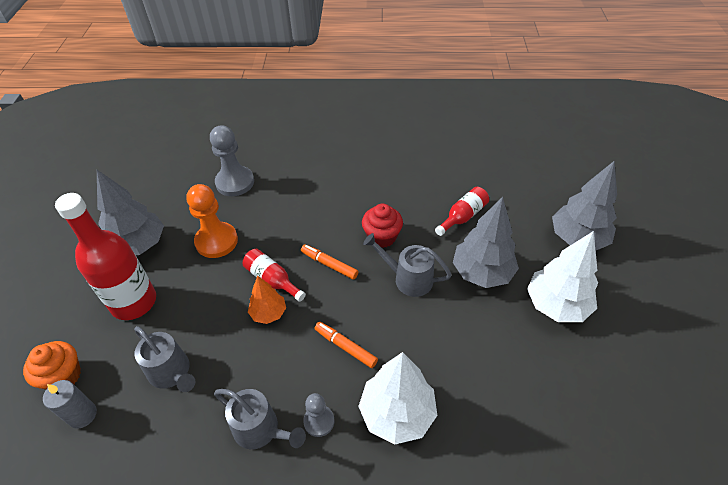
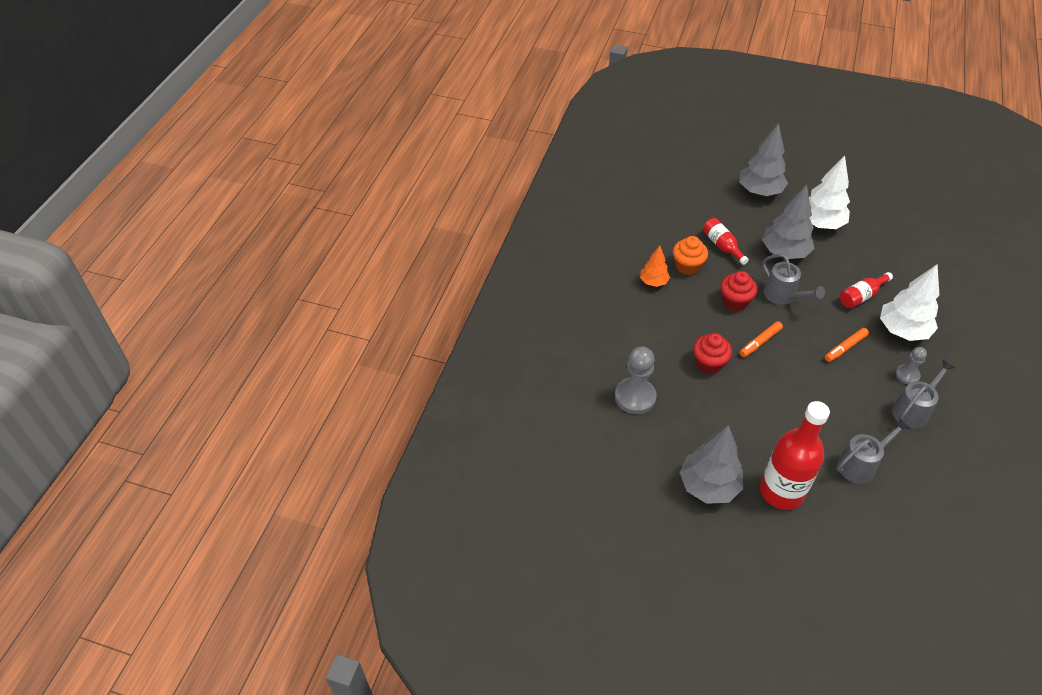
camera: 75 degrees left, 0 degrees up
(63, 376) = (858, 548): orange cupcake -> orange cupcake (687, 266)
(82, 415) = (896, 531): grey candle -> none
(216, 241) = (716, 420): orange pawn -> none
(268, 313) = (807, 391): orange tree -> orange tree (653, 282)
(272, 280) = (771, 384): red bottle -> red bottle (861, 296)
(288, 227) = (709, 363): none -> red cupcake
(408, 278) = (783, 296): grey watering can -> grey watering can turned 75 degrees counterclockwise

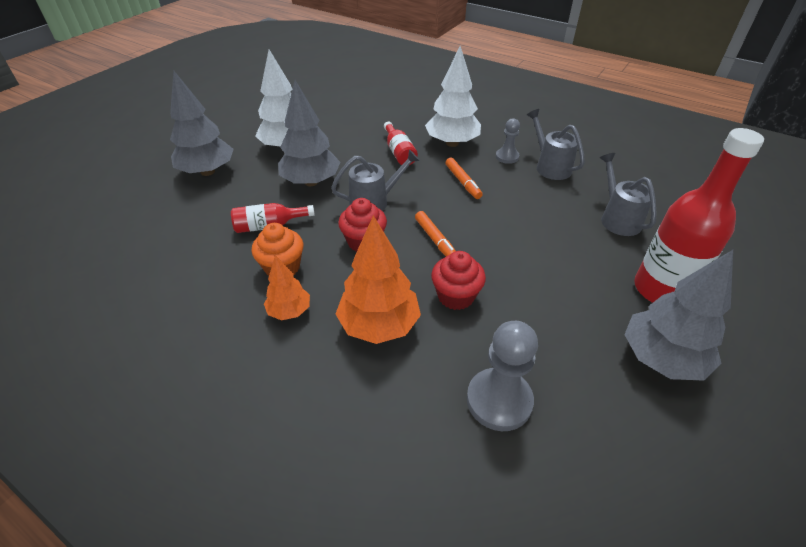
camera: 75 degrees left, 5 degrees down
(664, 328) = (379, 325): none -> orange tree

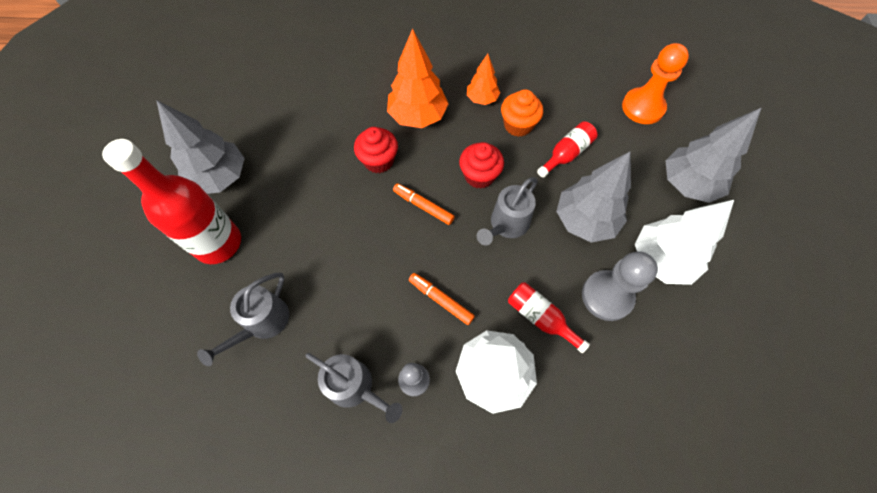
camera: 150 degrees right, 20 degrees up
(152, 231) = (643, 107): none -> orange pawn
(499, 400) = (320, 106): grey pawn -> grey pawn (607, 296)
(617, 218) = (262, 323): grey watering can -> grey watering can turned 75 degrees clockwise

